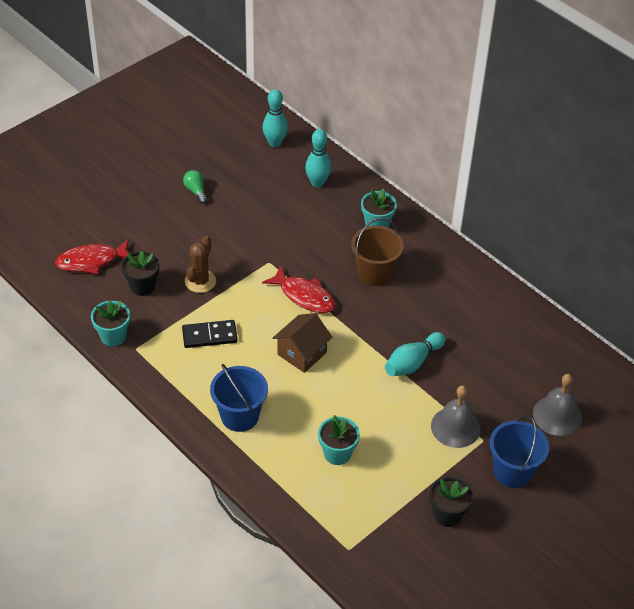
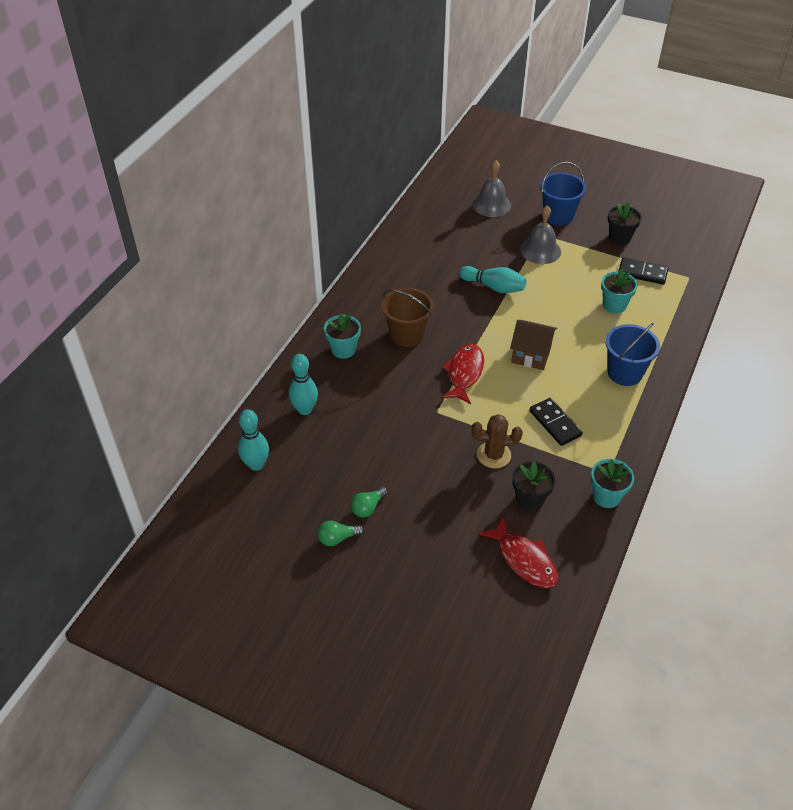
camera: 110 degrees left, 0 degrees up
(179, 168) = (338, 538): none -> green light bulb
(376, 506) = (642, 273): none -> black domino

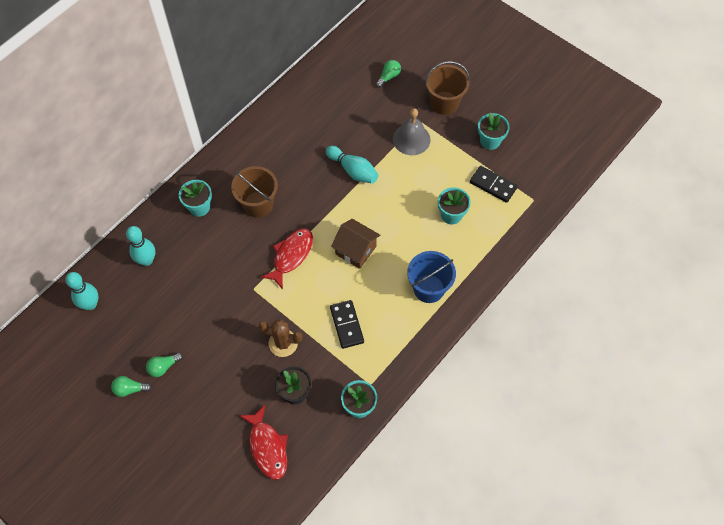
camera: 15 degrees right, 15 degrees up
(491, 205) = (388, 77): grey bell -> green light bulb
(558, 216) = (444, 103): blue bucket -> brown bucket
(619, 238) = (490, 141): black flower pot -> turquoise flower pot

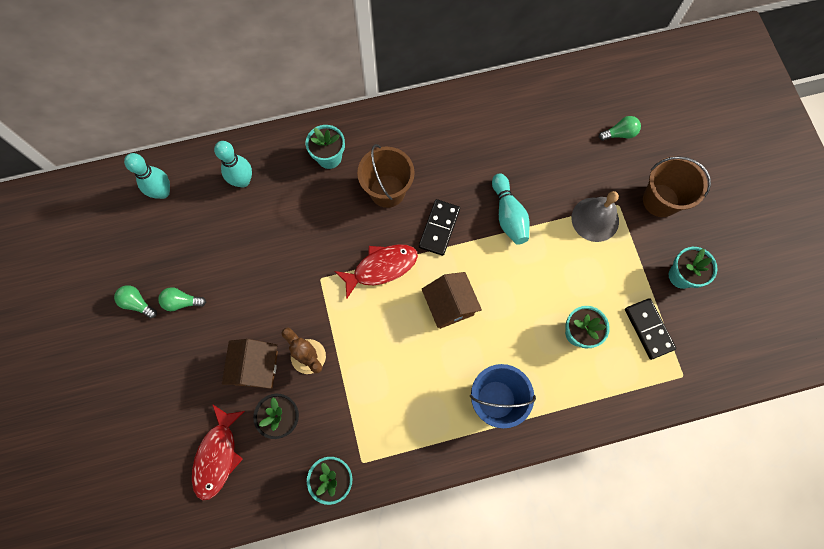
camera: 35 degrees right, 10 degrees up
(252, 374) = (256, 368): none -> brown house
(347, 325) = (384, 381): black domino -> black domino (439, 228)

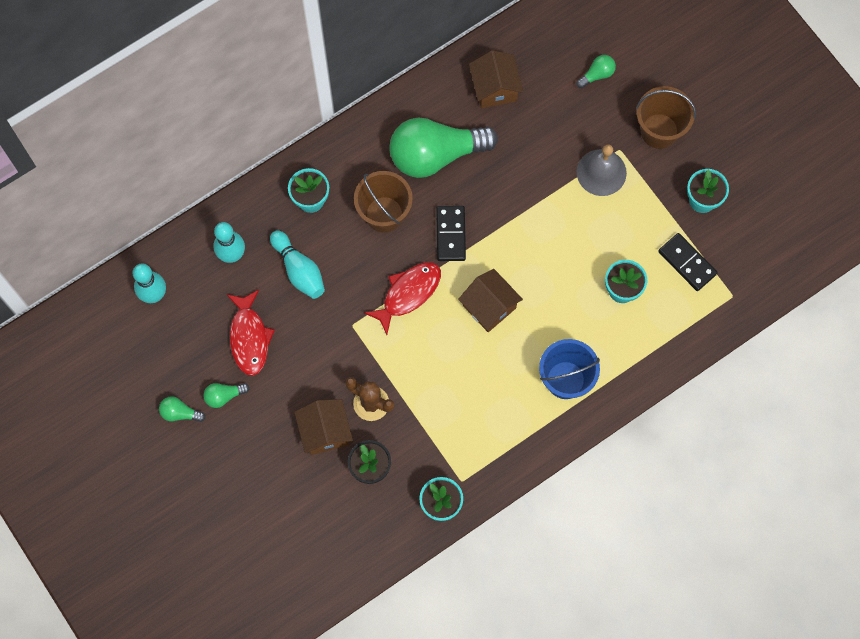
camera: 20 degrees left, 0 degrees up
(217, 456) = (322, 524): red fish -> red fish (249, 338)
(451, 155) = (435, 155): none -> green light bulb
(508, 215) = (514, 197): turquoise bowling pin -> turquoise bowling pin (299, 270)
(524, 116) = (495, 88): none -> brown house

